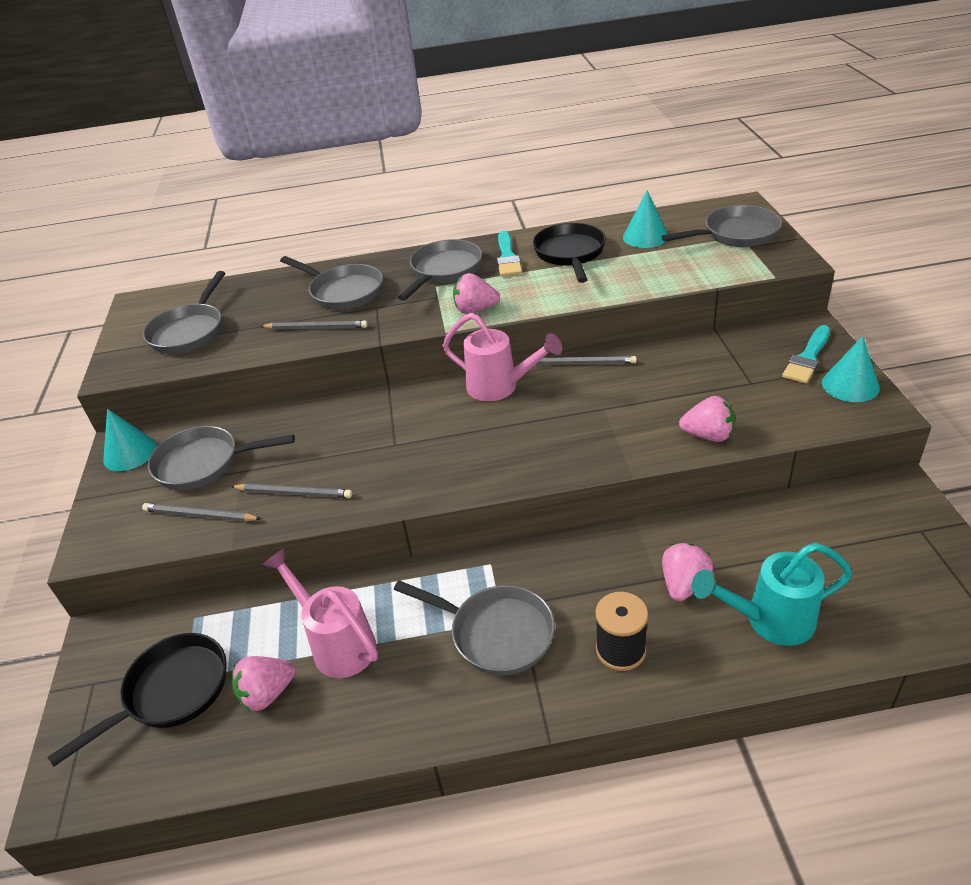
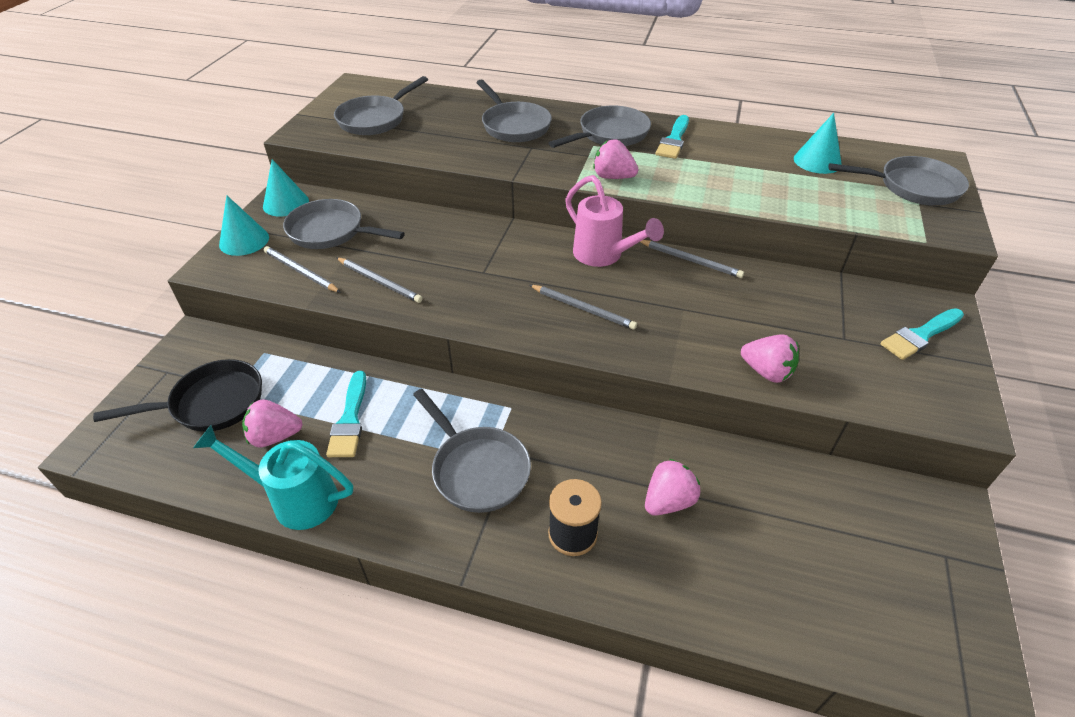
camera: 20 degrees right, 5 degrees up
(316, 328) = (472, 149): grey pencil -> grey pencil (583, 308)
(336, 643) = (350, 419): pink watering can -> turquoise brush
(570, 254) = (733, 155): black pan -> none
(769, 621) = (727, 572): turquoise watering can -> turquoise watering can (294, 499)
(850, 385) = (949, 379): turquoise cone -> turquoise cone (244, 241)

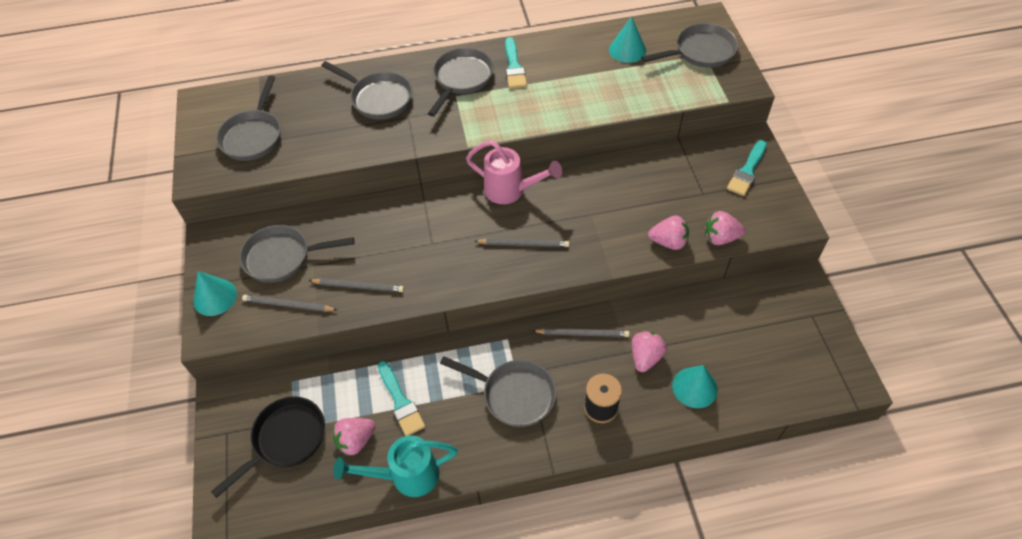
camera: 25 degrees left, 10 degrees up
(286, 203) = (219, 245): turquoise cone -> turquoise cone (694, 387)
(613, 177) = (490, 124): pink strawberry -> pink strawberry (720, 238)
(690, 260) = (574, 169): grey pencil -> grey pencil (582, 333)

